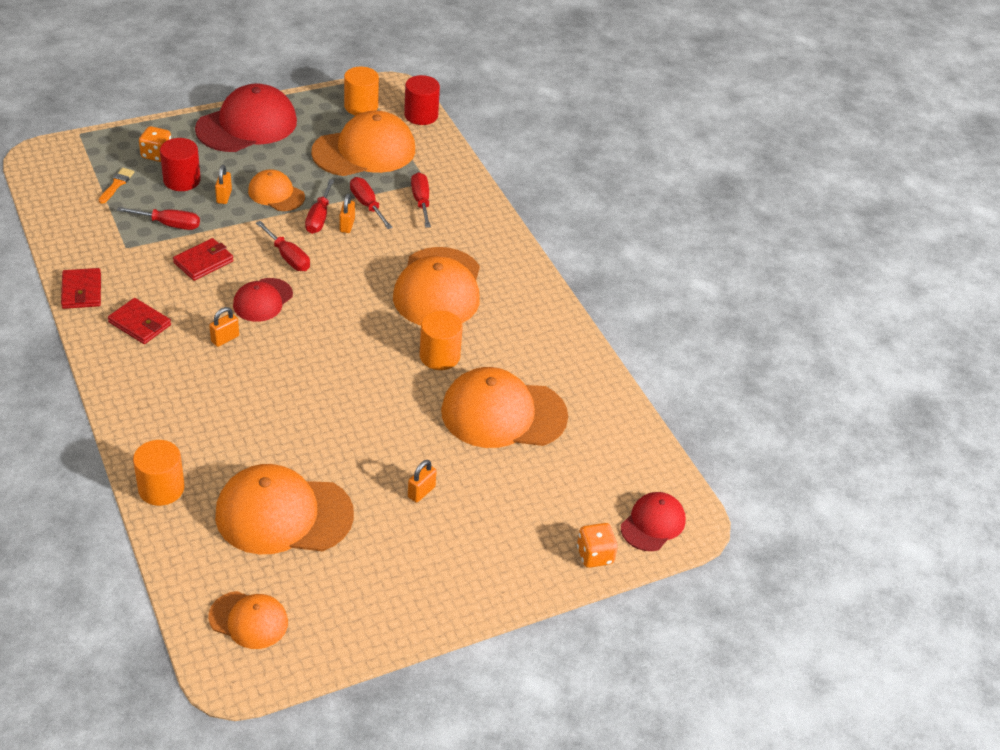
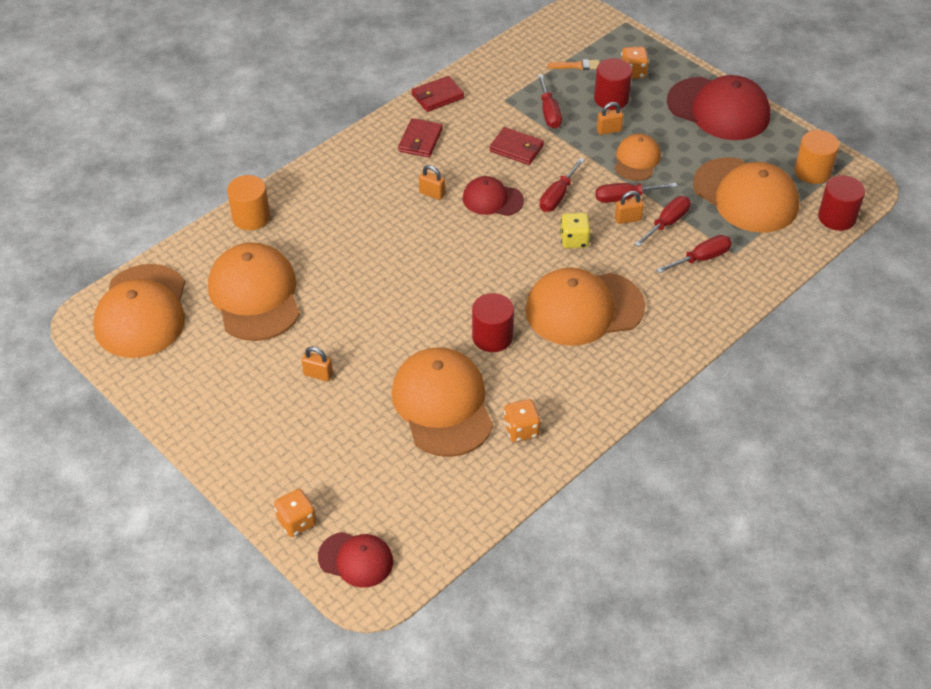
camera: 75 degrees right, 5 degrees up
(248, 620) = (142, 311): orange cap -> orange cap, size x1.82
(352, 266) = (574, 240): none -> yellow dice
(439, 356) = (492, 337): orange cylinder -> red cylinder
(556, 372) = (521, 430): none -> orange dice

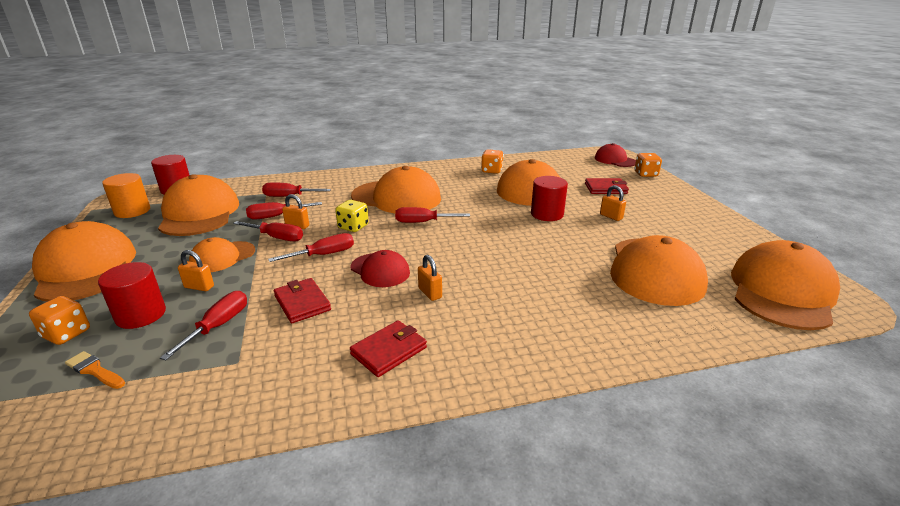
camera: 150 degrees left, 20 degrees down
(251, 217) = (648, 338): orange cylinder -> none
(437, 96) = (305, 404): red wallet -> red wallet (605, 188)
(492, 337) = (471, 202): red cylinder -> red cylinder (547, 214)
(514, 276) = (423, 222): none -> red screwdriver
(718, 109) = (86, 269): red cap -> orange cap

